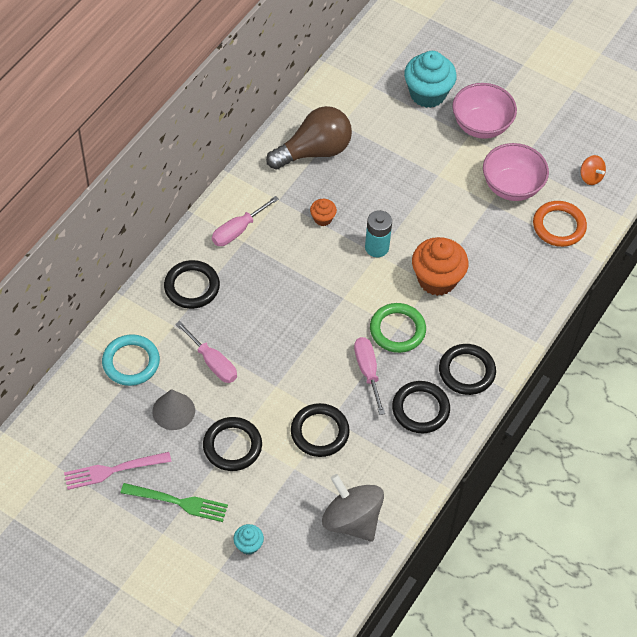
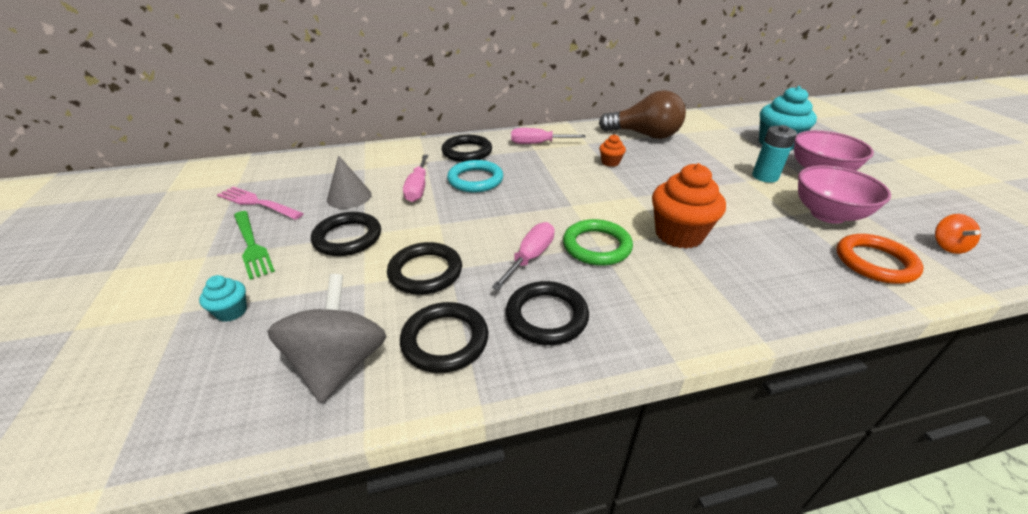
camera: 45 degrees right, 20 degrees down
(131, 362) = (370, 163): turquoise ring -> turquoise ring (475, 180)
(377, 247) = (639, 193): turquoise battery -> turquoise battery (765, 177)
(467, 371) = (639, 316): black ring -> black ring (445, 340)

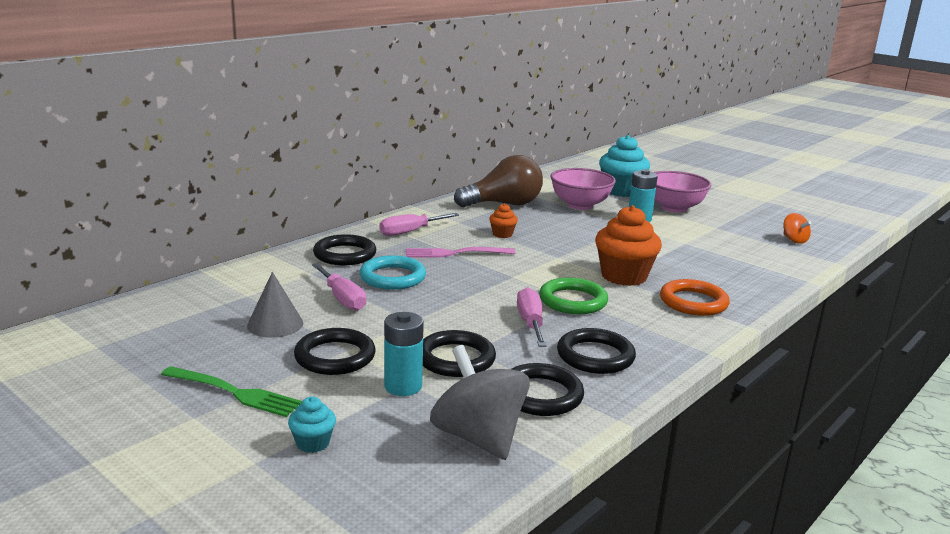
camera: 35 degrees left, 15 degrees down
(257, 203) = (167, 358): pink fork -> pink fork (455, 253)
(355, 284) = (403, 386): none -> turquoise battery
(827, 215) = (708, 237): pink bowl -> pink bowl (580, 205)
(875, 262) = (764, 261): orange ring -> orange ring (693, 302)

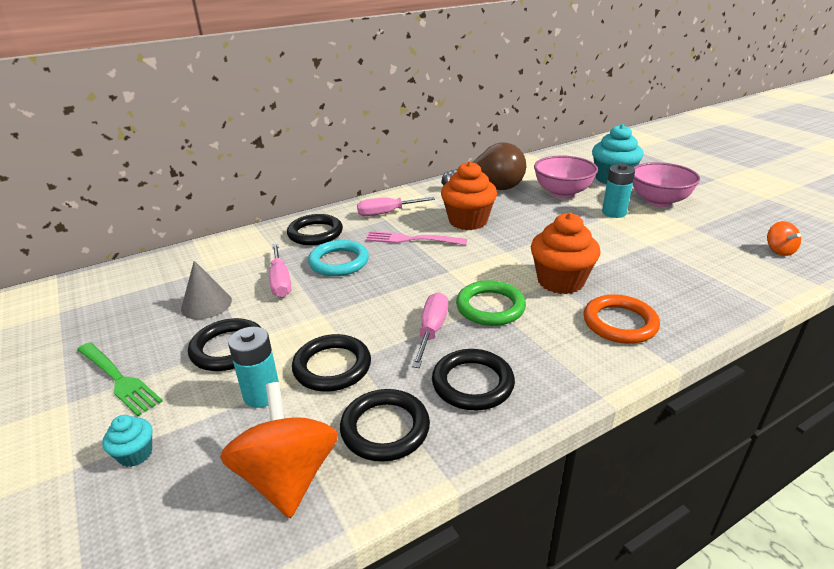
camera: 20 degrees right, 10 degrees up
(478, 437) = (288, 477): grey spinning top -> orange spinning top
(502, 234) = (468, 221): orange cupcake -> orange cupcake, size x2.07

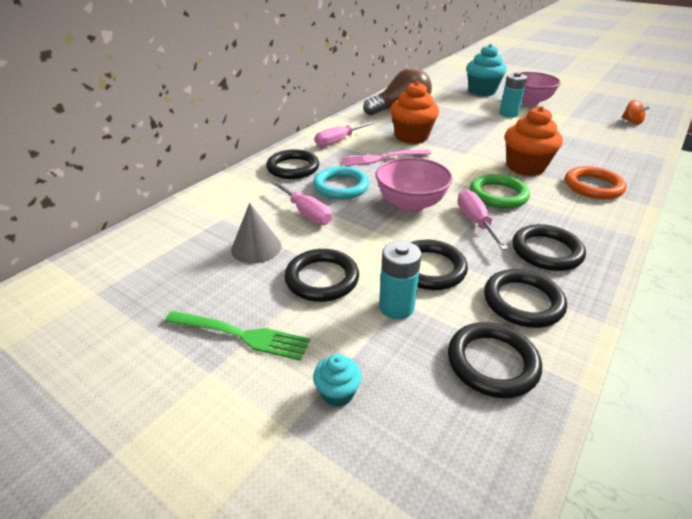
camera: 25 degrees left, 5 degrees up
(288, 477) = (492, 362): orange spinning top -> black ring
(562, 193) = (458, 106): pink bowl -> pink bowl (410, 204)

